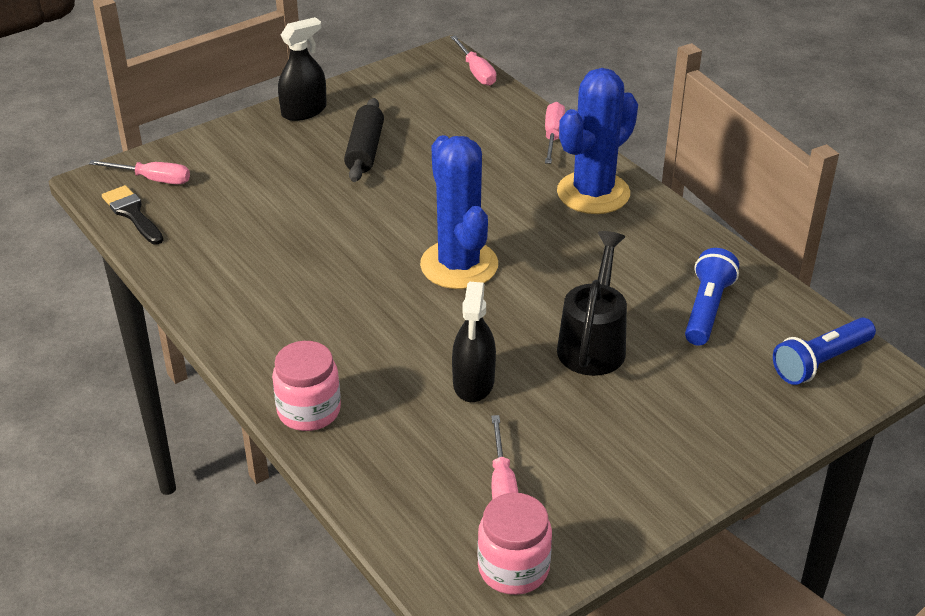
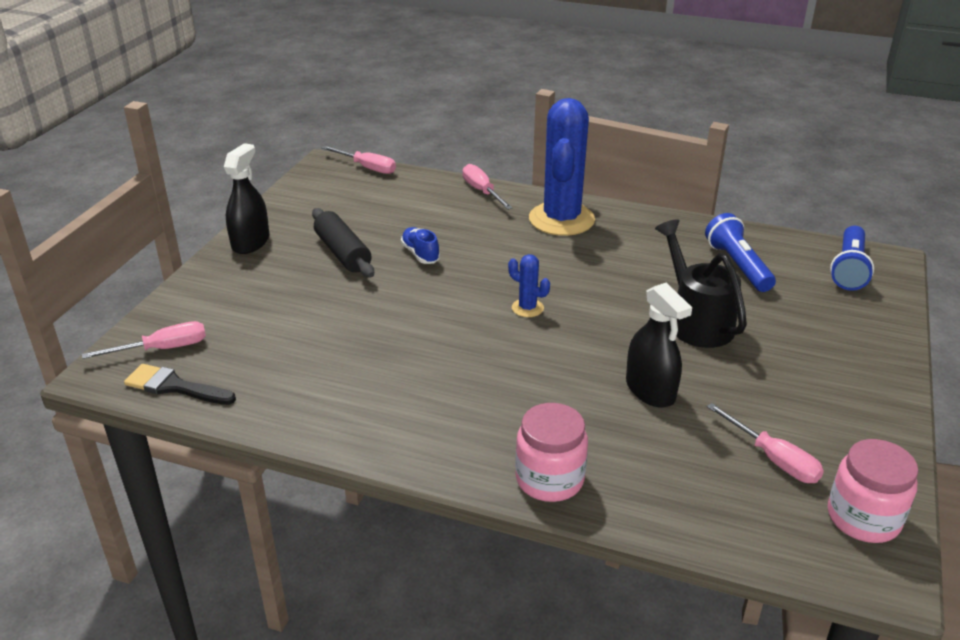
camera: 35 degrees left, 5 degrees down
(427, 177) = (420, 254): none -> blue shoe
(459, 265) = (527, 308): blue cactus -> blue cactus, size x0.42

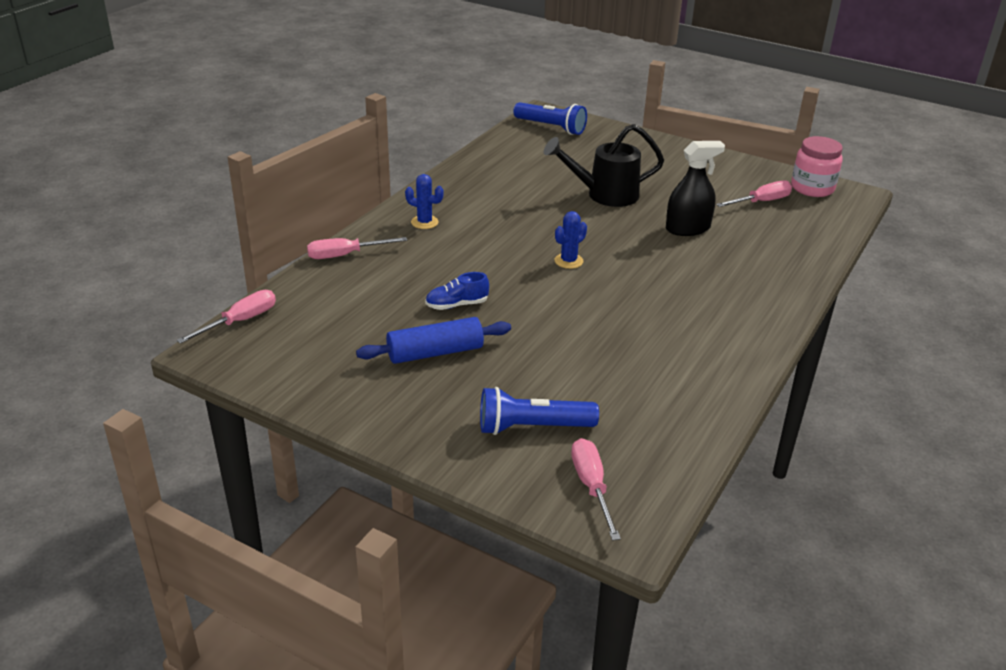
camera: 80 degrees left, 0 degrees up
(175, 386) = (660, 475): black brush -> none
(250, 242) = (382, 418): black spray bottle -> none
(343, 253) = (435, 352): black rolling pin -> blue rolling pin
(549, 479) = (786, 284): pink jar -> none
(561, 219) = (424, 222): blue cactus -> blue cactus, size x0.42
(737, 266) = (533, 164): blue flashlight -> blue flashlight (532, 427)

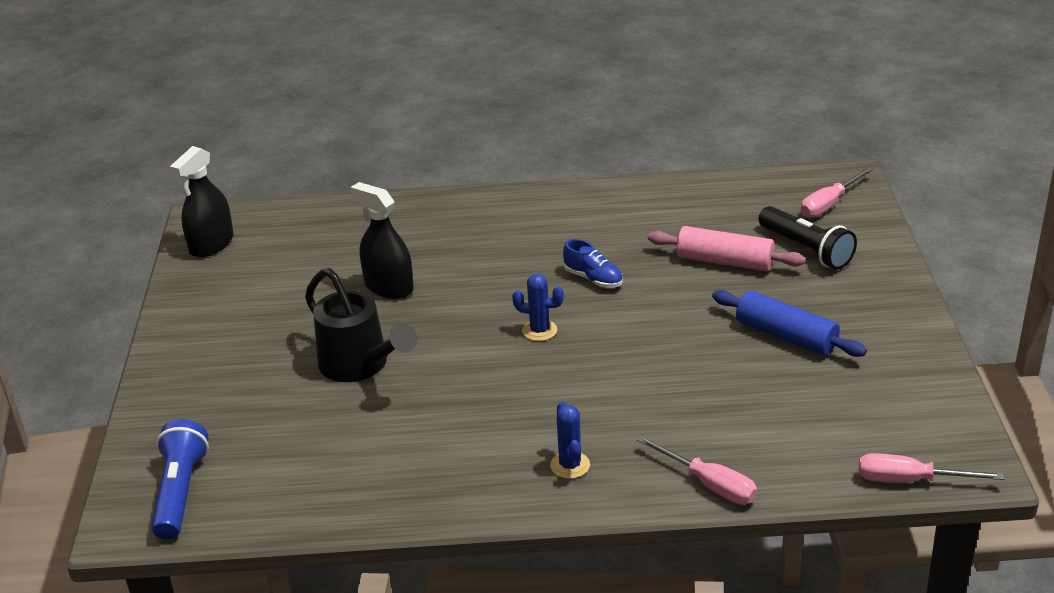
camera: 120 degrees left, 0 degrees up
(457, 305) = (701, 360): blue shoe -> blue shoe (593, 279)
(532, 427) = (806, 249): blue flashlight -> black flashlight
(564, 375) = (724, 261): none -> pink rolling pin
(761, 202) = (277, 263): pink screwdriver -> none
(812, 188) = (211, 244): pink jar -> black spray bottle

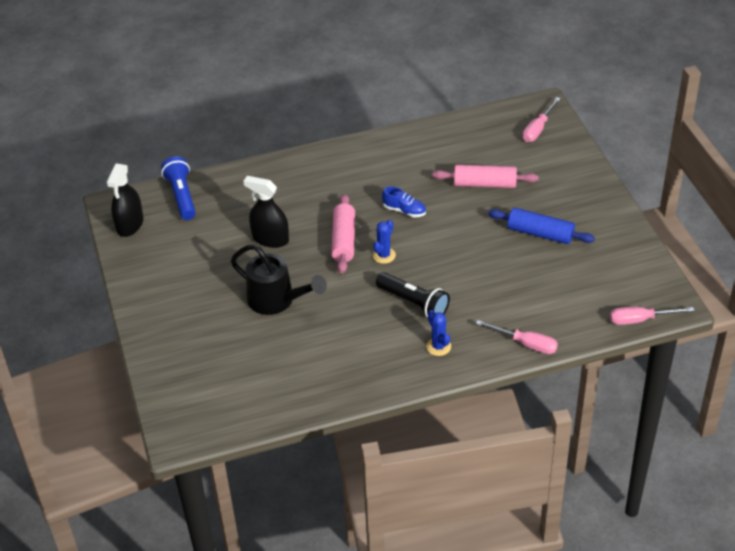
camera: 15 degrees left, 10 degrees up
(180, 492) = (201, 410): blue flashlight -> blue flashlight (181, 196)
(490, 303) = (344, 240): none -> pink rolling pin
(539, 330) = (384, 255): blue cactus -> blue cactus turned 60 degrees counterclockwise
(806, 249) = (534, 167): black flashlight -> black flashlight (413, 303)

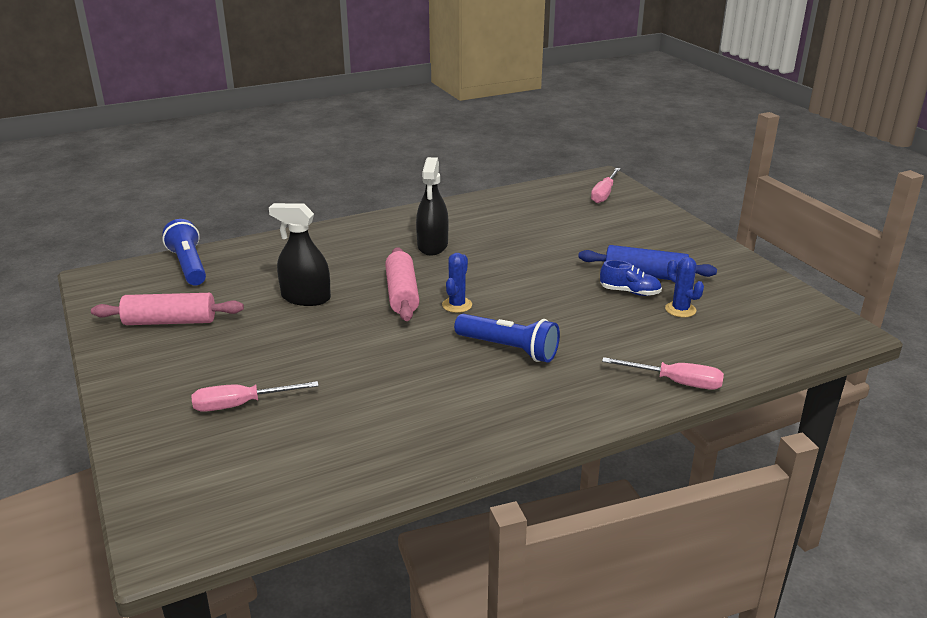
camera: 10 degrees left, 15 degrees down
(130, 224) = (117, 295): black spray bottle -> black spray bottle (432, 246)
(276, 300) = (319, 358): black watering can -> none
(404, 211) = (472, 264): blue shoe -> blue shoe (630, 292)
(413, 303) = (508, 349): black flashlight -> blue flashlight
(438, 346) = (557, 393): blue cactus -> blue cactus (680, 310)
(485, 184) = (561, 238): pink rolling pin -> pink rolling pin (170, 321)
(640, 320) = (812, 347): pink screwdriver -> pink screwdriver (241, 405)

